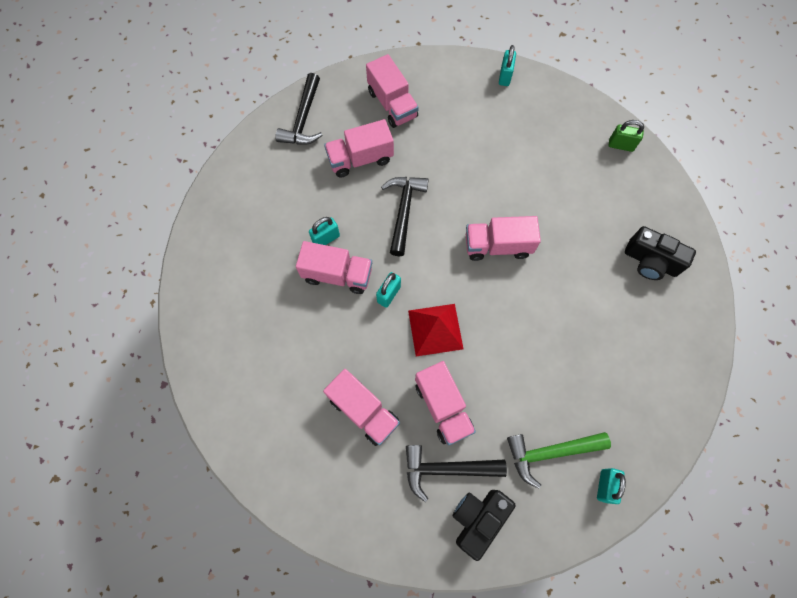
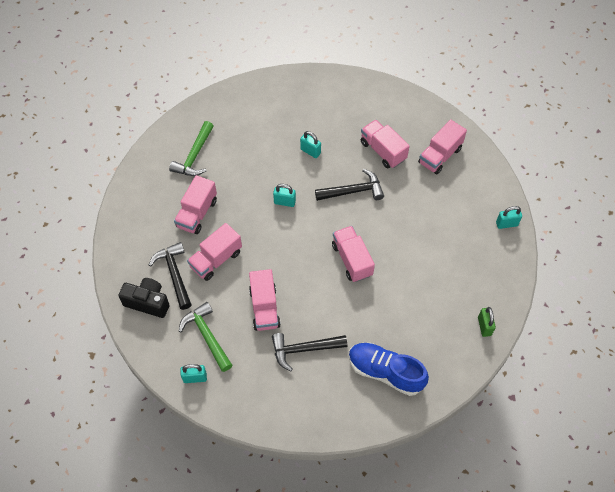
camera: 70 degrees right, 10 degrees down
(269, 386) = (194, 156): none -> green hammer
(303, 119) = (398, 106): black hammer -> black hammer (304, 349)
(337, 274) = (286, 167): pink truck -> pink truck (264, 307)
(435, 329) = (270, 238): red pyramid -> none
(650, 262) = (385, 372): black camera -> blue shoe

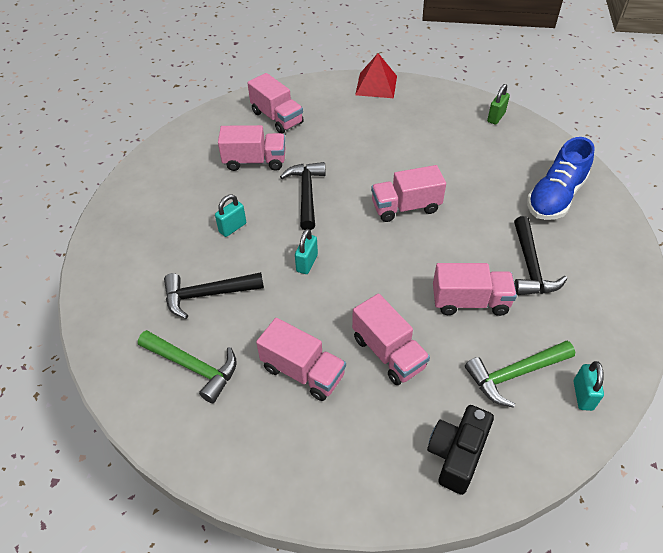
camera: 80 degrees left, 10 degrees down
(174, 274) = (408, 411): black hammer -> black hammer (207, 294)
(383, 151) = (255, 161): pink truck -> pink truck turned 150 degrees counterclockwise
(484, 326) = (496, 117): green padlock -> green padlock turned 60 degrees counterclockwise
(506, 224) = (376, 85): turquoise padlock -> red pyramid

